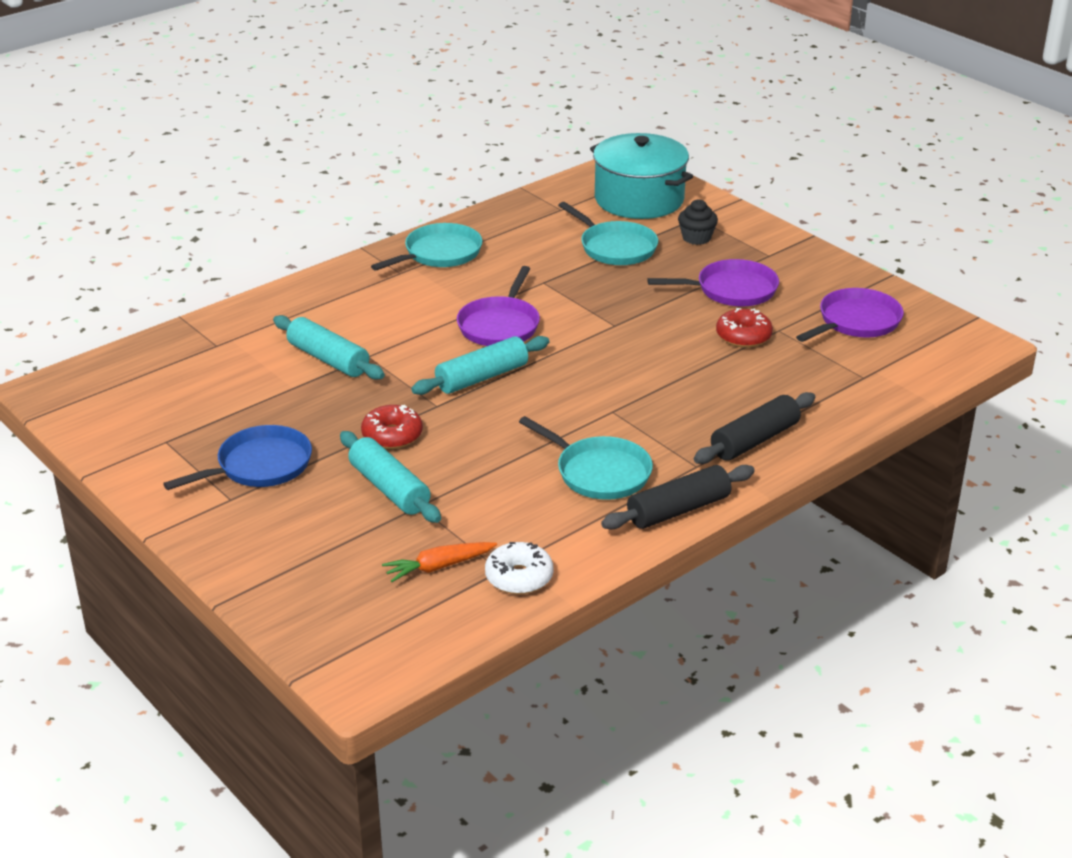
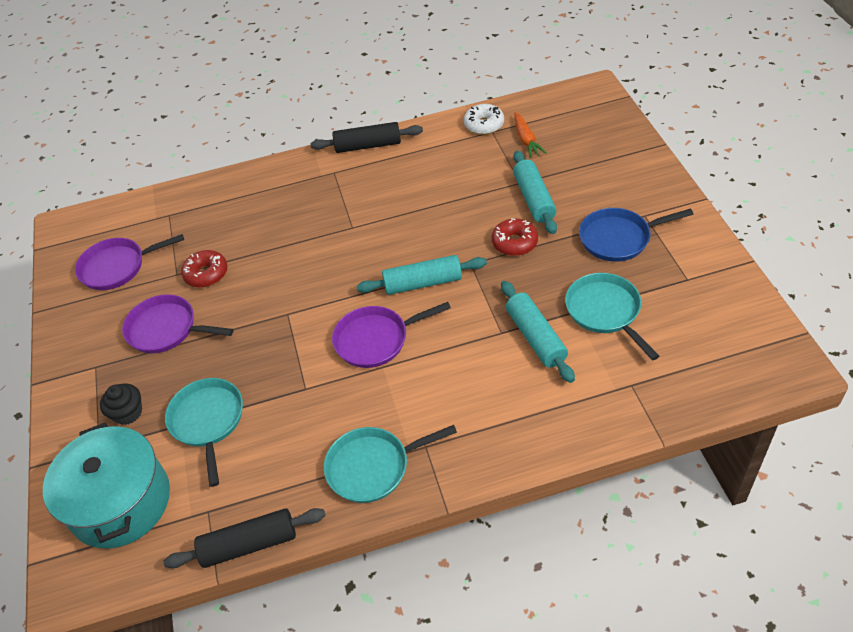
camera: 150 degrees left, 15 degrees up
(439, 567) = (526, 140): orange carrot -> orange carrot turned 75 degrees clockwise
(500, 325) = (376, 339): purple pan -> purple pan turned 150 degrees counterclockwise
(599, 472) = (395, 181): turquoise pan -> turquoise pan (605, 311)
(754, 440) = (283, 182): black rolling pin -> black rolling pin (249, 544)

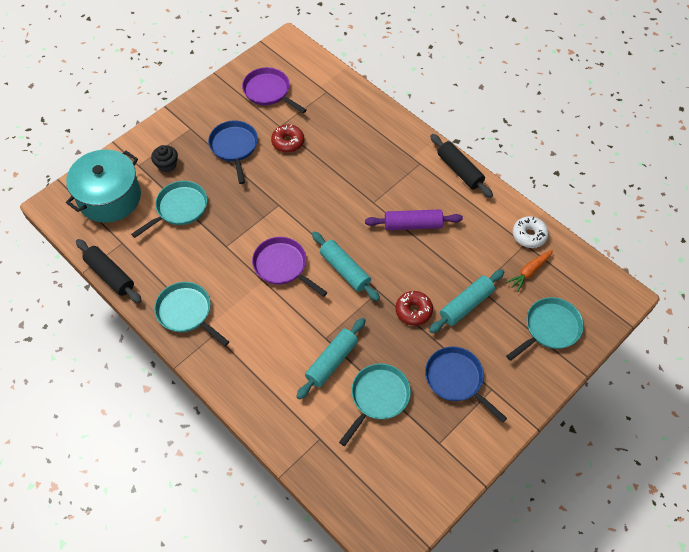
camera: 55 degrees right, 10 degrees up
(166, 329) = (234, 147): purple pan -> blue pan
(407, 205) = (413, 225): none -> purple rolling pin
(599, 149) = (549, 328): none -> turquoise pan

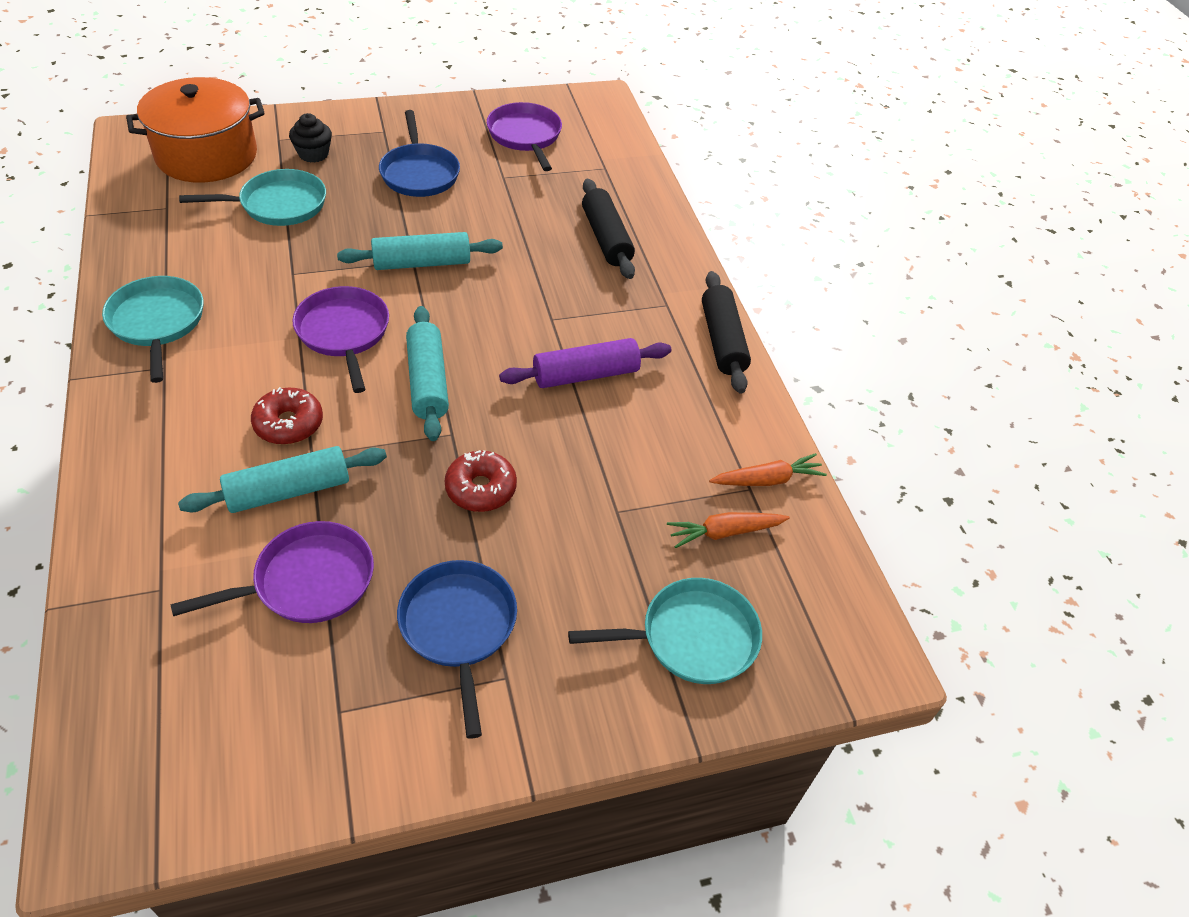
camera: 25 degrees right, 10 degrees down
(110, 197) = (207, 155): turquoise pot -> orange pot
(110, 275) = (112, 234): black rolling pin -> black rolling pin (606, 238)
(234, 147) = (419, 173): blue pan -> blue pan turned 150 degrees clockwise
(288, 142) = (497, 198): red donut -> red donut (289, 424)
(378, 397) = (307, 581): turquoise pan -> purple pan
(413, 225) = (586, 375): purple rolling pin -> purple rolling pin turned 45 degrees counterclockwise
(466, 305) = (574, 525): turquoise rolling pin -> turquoise rolling pin (422, 263)
(529, 235) = (767, 480): white donut -> orange carrot

